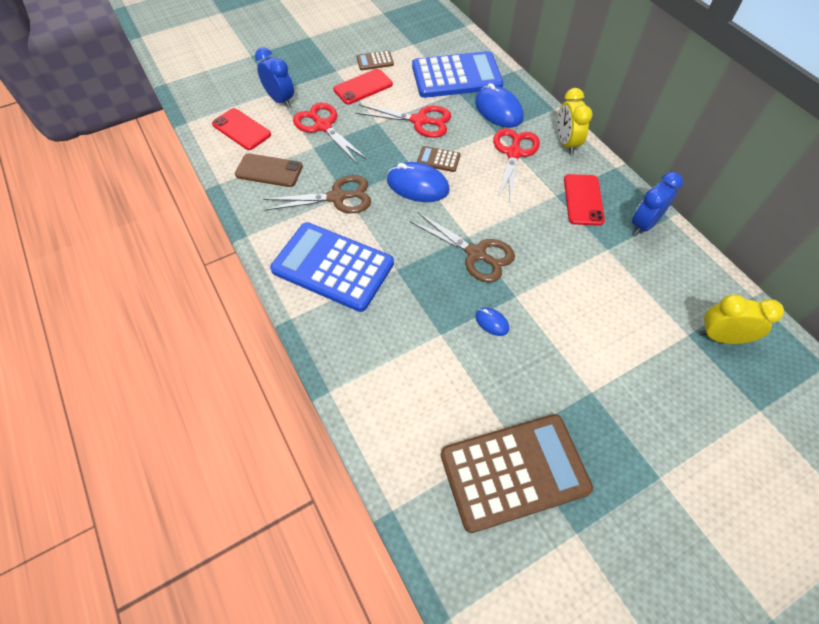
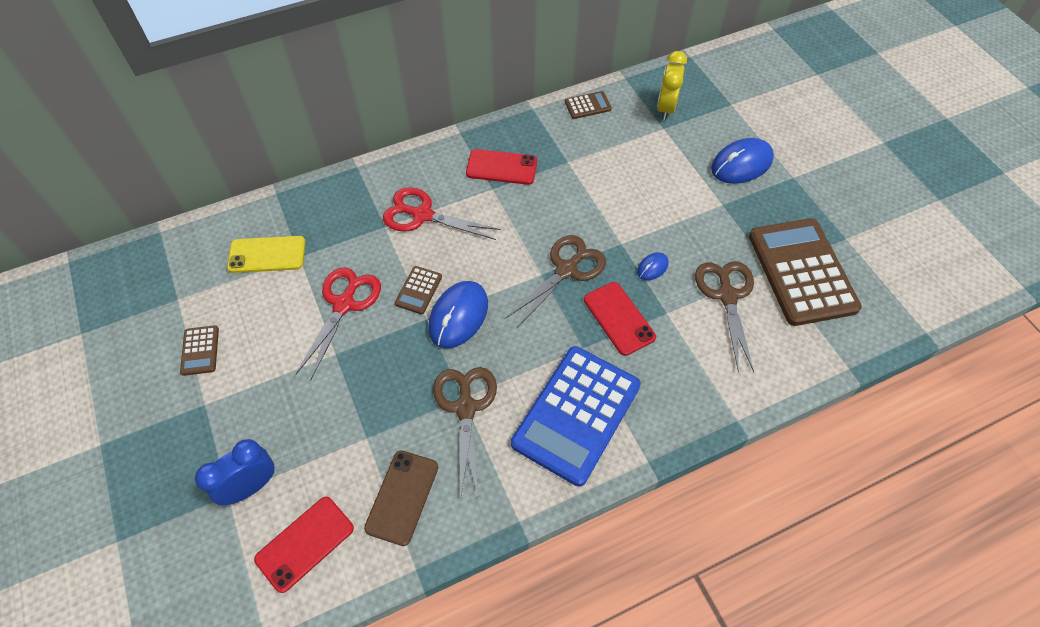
camera: 85 degrees left, 0 degrees up
(323, 126) = (326, 424): red scissors -> none
(363, 87) = (255, 369): red phone -> red phone (619, 318)
(456, 76) = (267, 254): blue calculator -> yellow phone
(469, 389) = (727, 296): none -> brown scissors
(498, 110) = (345, 219): blue mouse -> blue mouse (741, 164)
(566, 143) = (416, 166): yellow clock -> none
(643, 224) = (539, 128): blue clock -> none
(693, 263) = (587, 105): none -> brown calculator

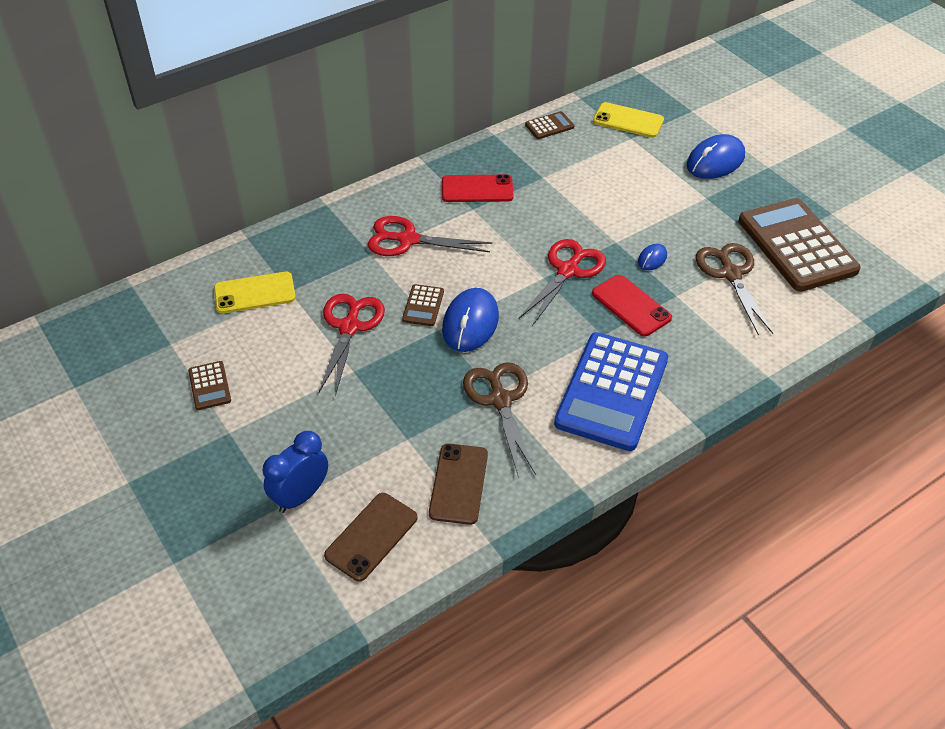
camera: 10 degrees left, 10 degrees down
(305, 543) = (371, 536): red phone -> brown phone
(566, 270) = (567, 270): brown scissors -> red scissors
(665, 108) = (628, 120): yellow clock -> yellow phone

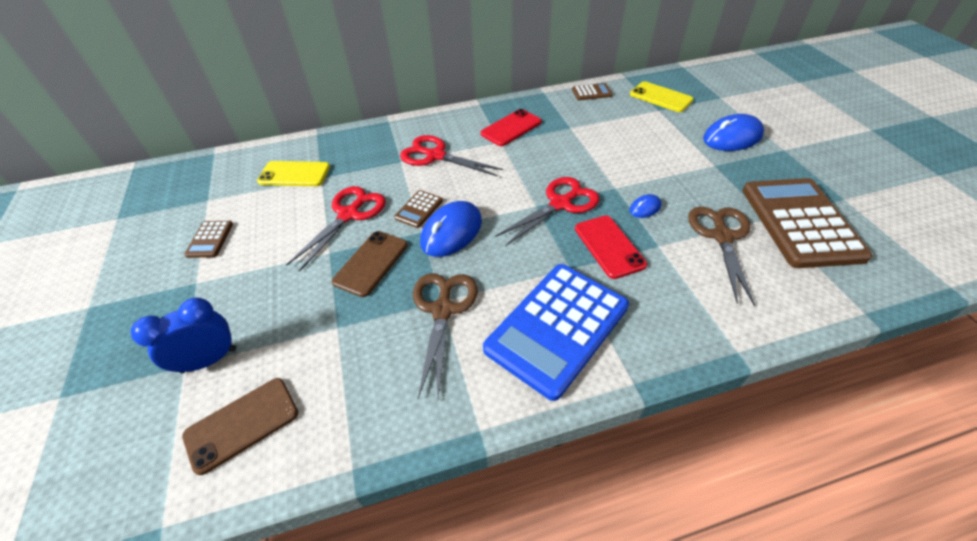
camera: 20 degrees right, 0 degrees up
(459, 484) = (357, 389): brown phone -> brown phone (371, 263)
(477, 189) = (511, 128): red phone -> red phone turned 60 degrees counterclockwise

